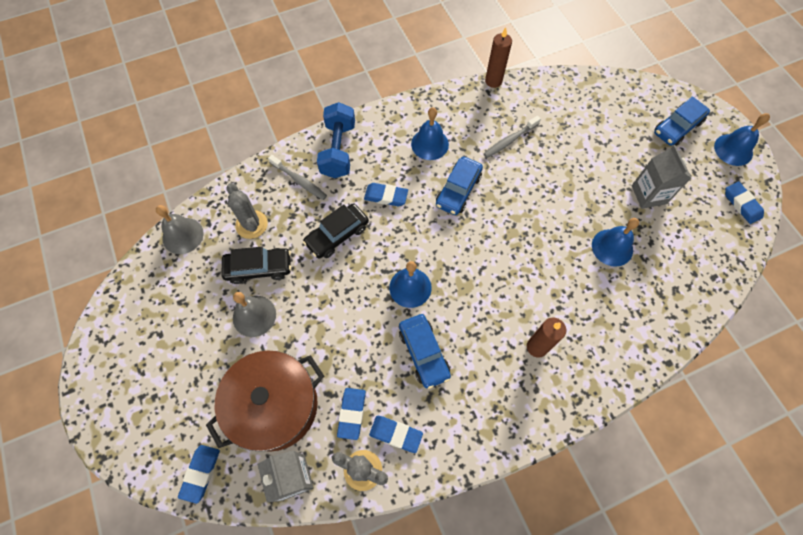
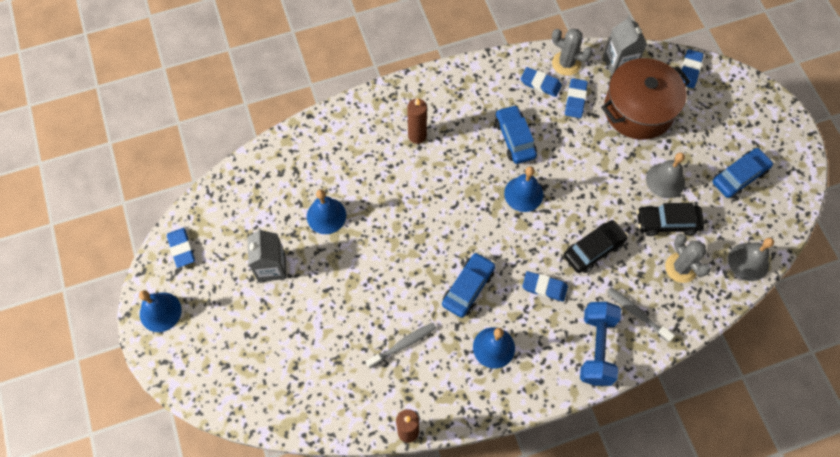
camera: 175 degrees left, 0 degrees up
(677, 127) = (210, 346): blue car -> blue car (739, 177)

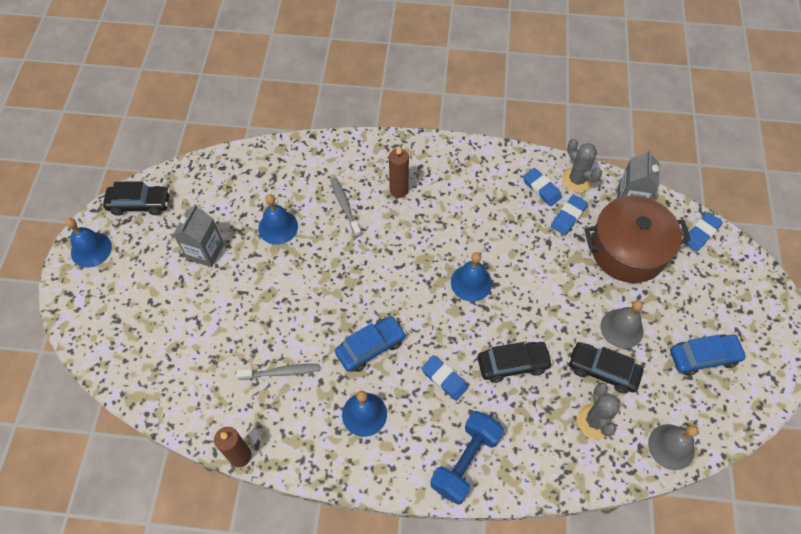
camera: 25 degrees right, 5 degrees down
(181, 249) = (140, 204): blue eraser -> black car
(514, 139) = (489, 229): blue car -> none
(637, 313) = (525, 446): grey toothbrush -> grey toothbrush (345, 206)

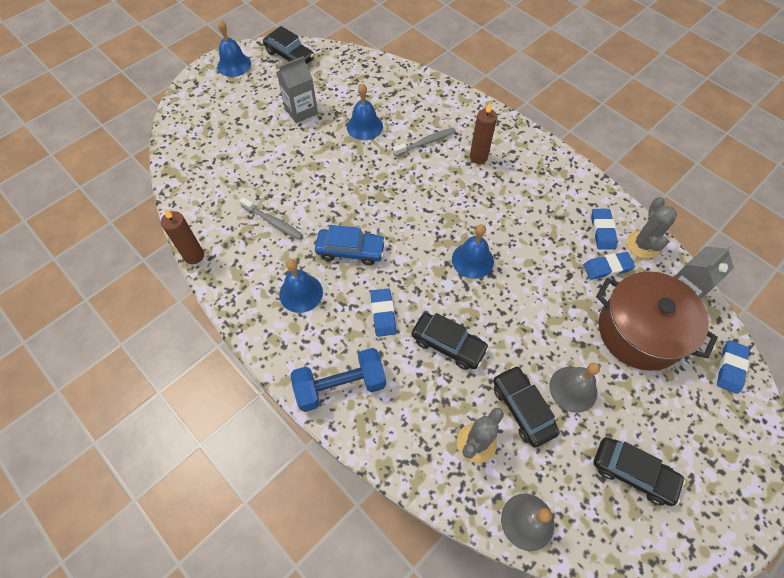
camera: 40 degrees right, 0 degrees up
(345, 206) = (426, 142): grey toothbrush -> grey toothbrush turned 45 degrees clockwise
(701, 233) = (730, 368): blue eraser -> blue eraser turned 60 degrees counterclockwise
(703, 357) = (632, 473): blue car -> black car

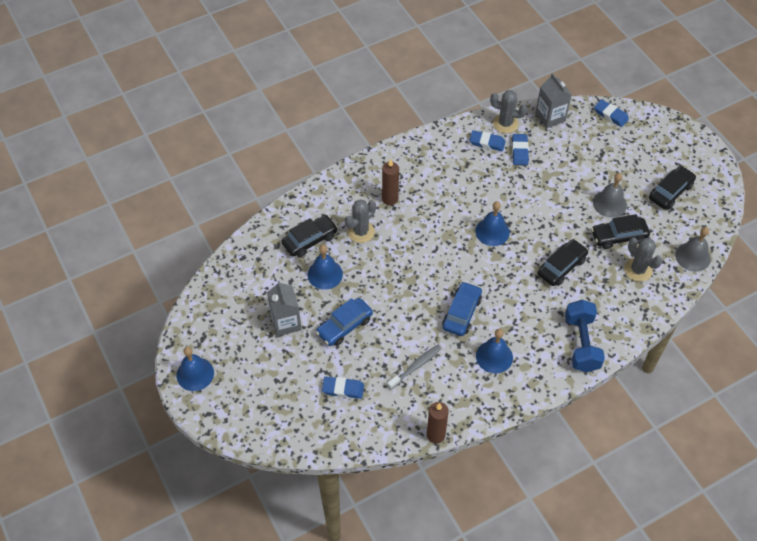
camera: 75 degrees left, 5 degrees down
(289, 56) = (202, 320): black car -> black car (310, 240)
(308, 154) = (344, 326): none -> blue car
(383, 314) = (526, 303): blue eraser -> blue eraser (343, 389)
(426, 142) = (361, 232): grey toothbrush -> grey cactus
(639, 331) = (575, 152): brown pot -> none

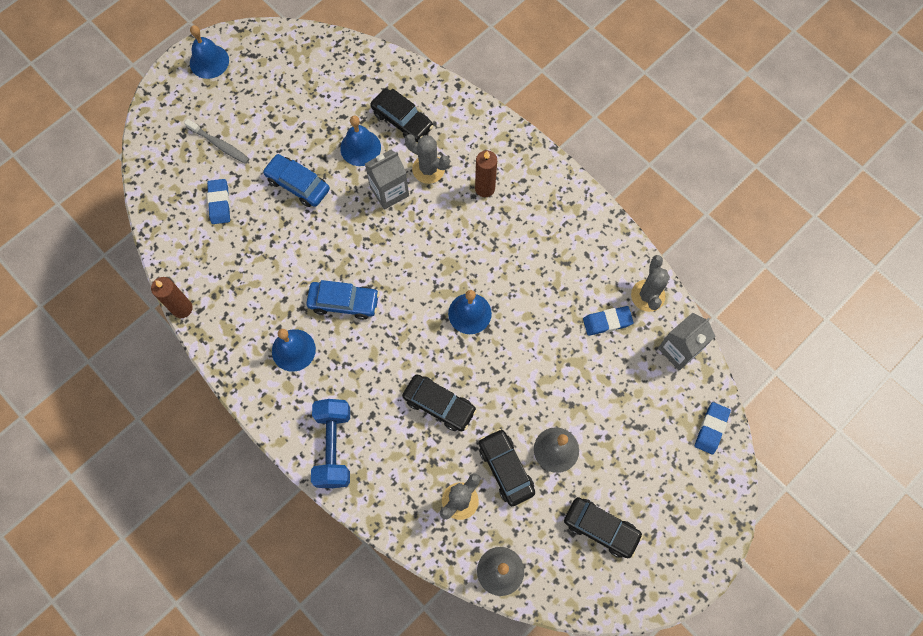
camera: 75 degrees right, 15 degrees up
(286, 322) = (289, 126): grey carton -> grey carton (389, 191)
(416, 366) = (262, 269): grey toothbrush -> grey toothbrush (219, 145)
(487, 142) = (608, 279): blue eraser -> none
(581, 343) = (333, 447): blue dumbbell -> blue dumbbell turned 75 degrees counterclockwise

